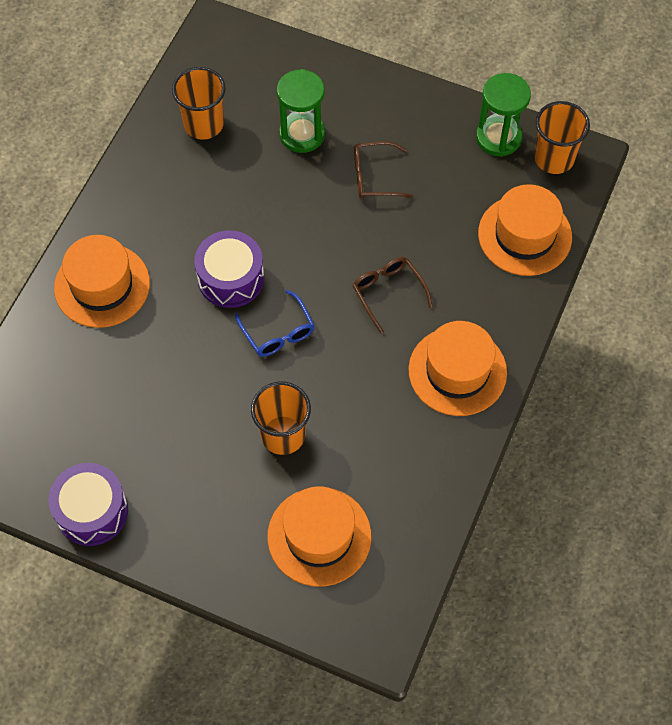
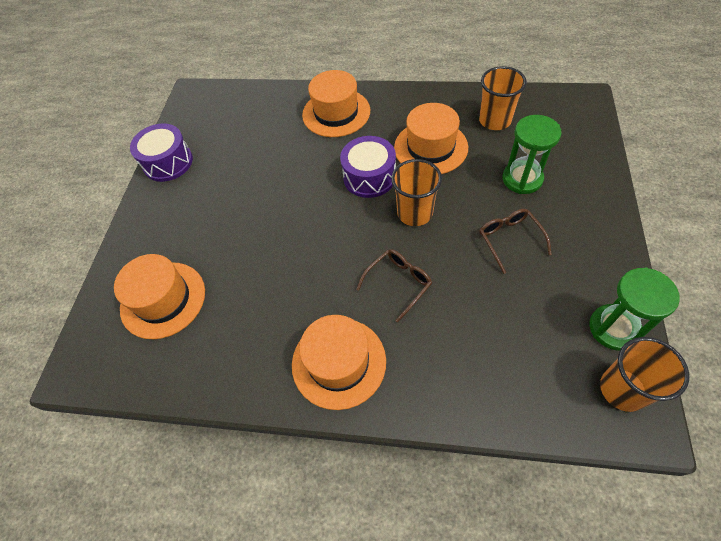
camera: 80 degrees right, 5 degrees down
(278, 332) = (333, 219): blue glasses -> none
(283, 435) = (245, 249): orange cup -> orange cup (415, 213)
(524, 235) = (513, 384): orange hat -> orange hat (430, 147)

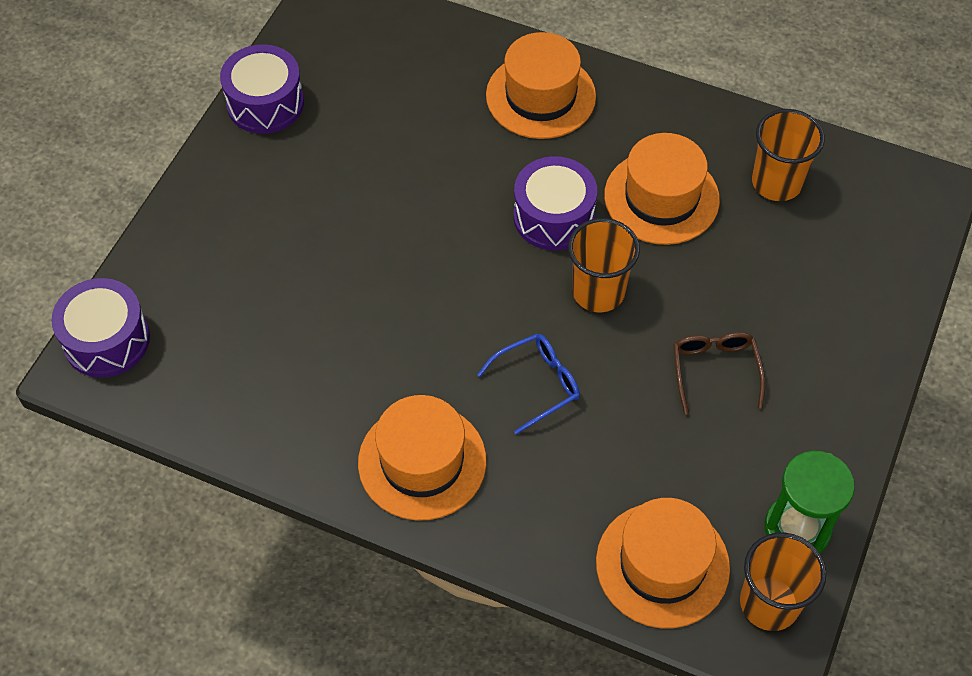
camera: 10 degrees right, 0 degrees up
(90, 344) = (107, 340): none -> purple drum
(163, 299) = (214, 309): orange hat -> orange hat (662, 564)
(398, 283) = (537, 384): brown glasses -> blue glasses
(522, 179) = (774, 288): green hourglass -> none

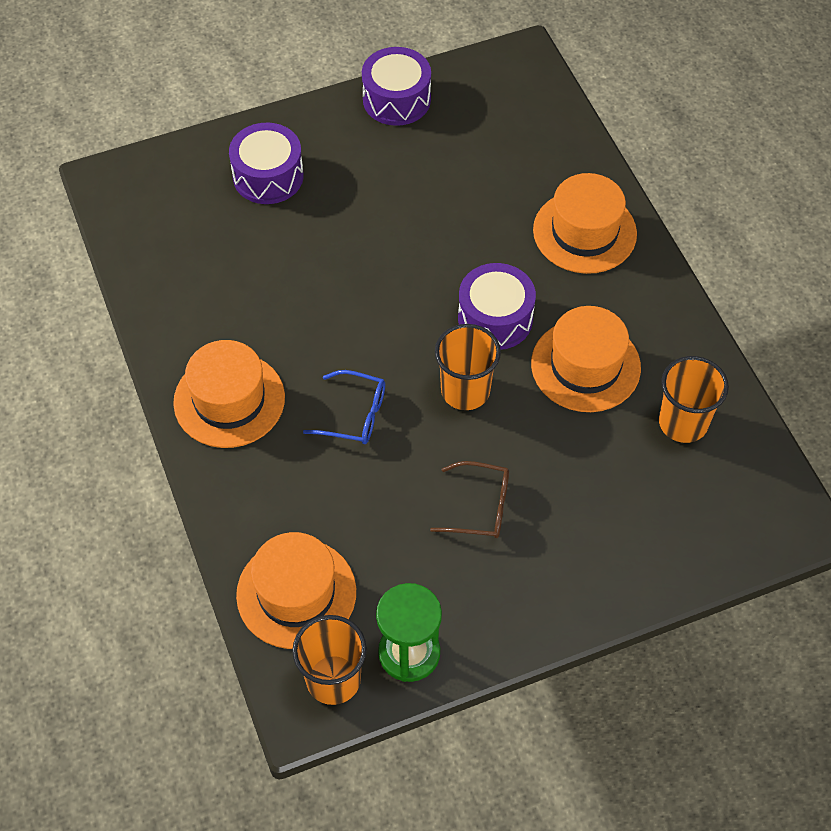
camera: 45 degrees right, 0 degrees up
(107, 340) = (139, 174): purple drum -> purple drum (268, 176)
(715, 370) = (480, 507): brown glasses -> brown glasses turned 60 degrees clockwise

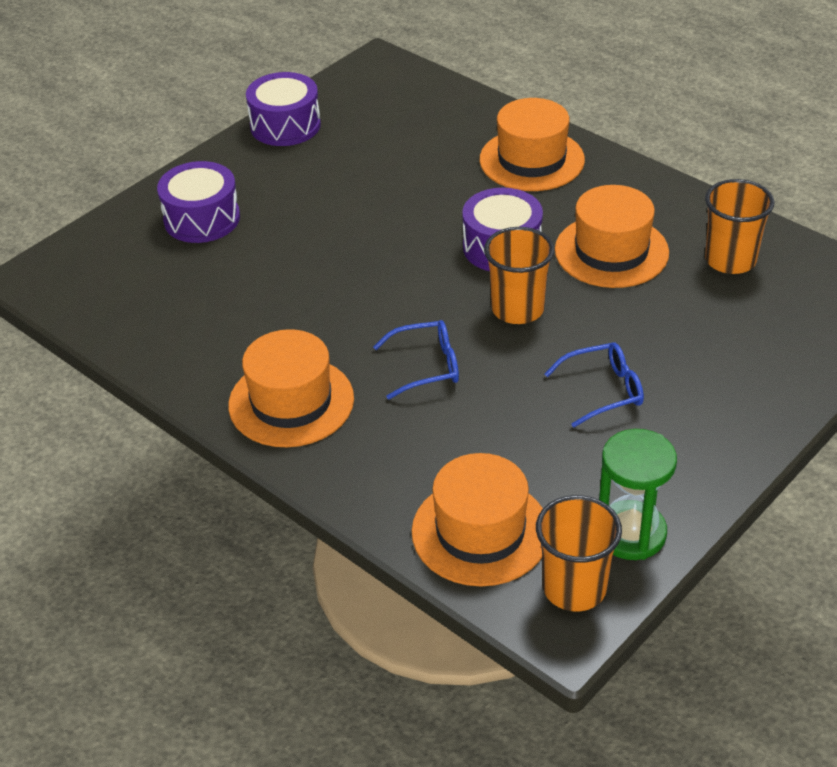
camera: 25 degrees left, 15 degrees down
(480, 507) = (603, 390): brown glasses -> blue glasses

